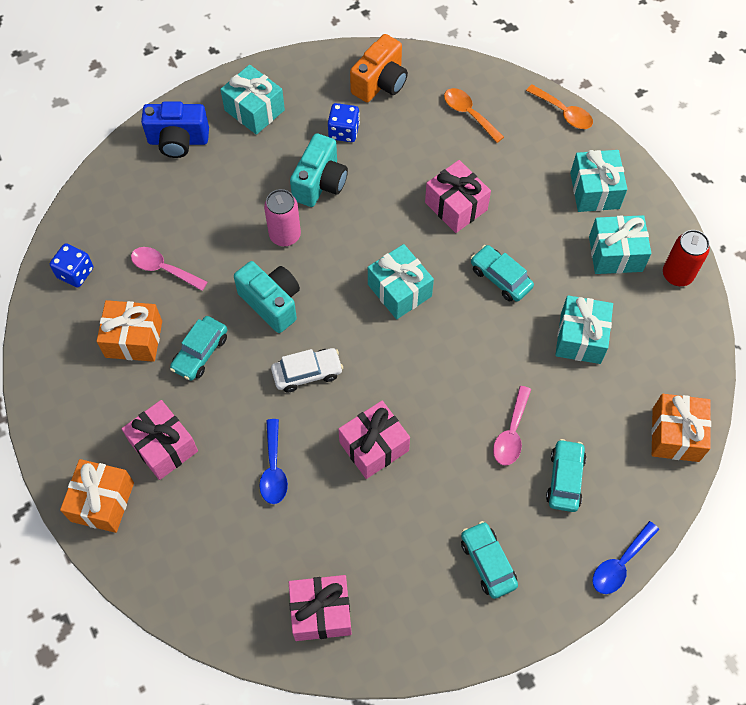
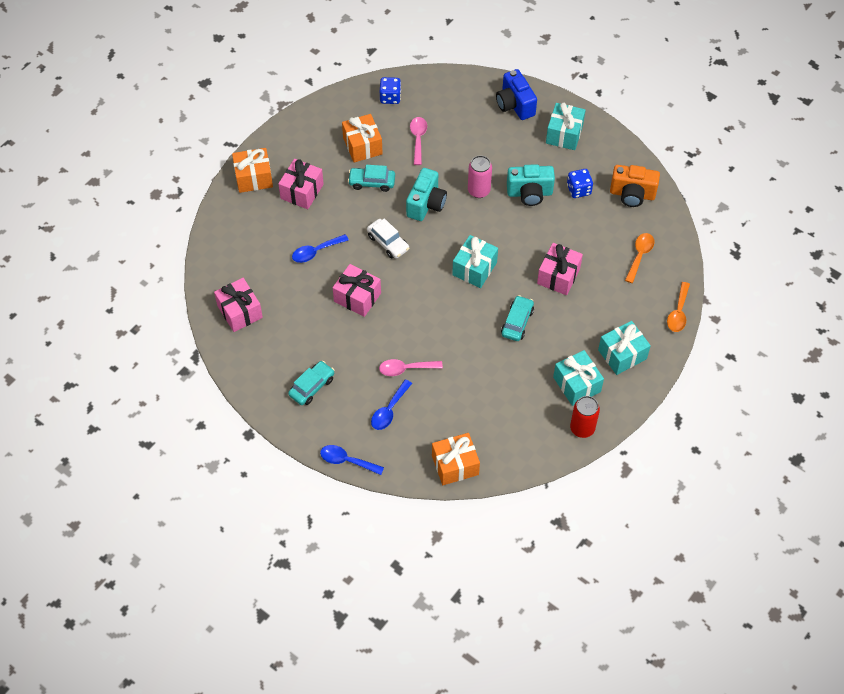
camera: 65 degrees right, 5 degrees down
(565, 479) = (389, 410): turquoise car -> blue spoon
(580, 338) = (497, 385): turquoise gift -> none

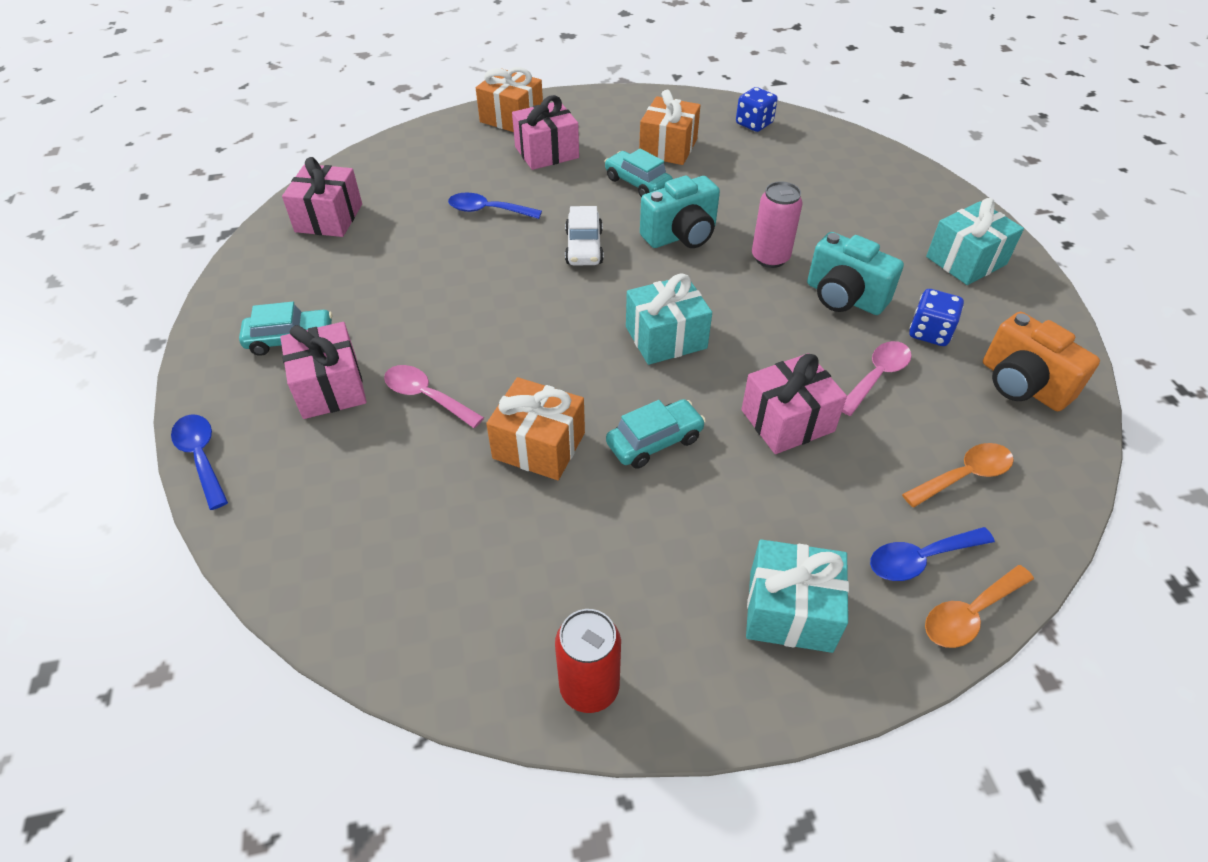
camera: 40 degrees right, 10 degrees down
(357, 297) = (474, 280): pink gift -> pink gift (330, 387)
(389, 410) = (339, 432): blue spoon -> blue spoon (920, 558)
(418, 139) = (745, 172): pink spoon -> pink spoon (877, 376)
(455, 465) = (322, 580): orange gift -> orange gift (539, 446)
(515, 105) = (918, 199): blue camera -> none
(577, 384) = (657, 602): turquoise gift -> none

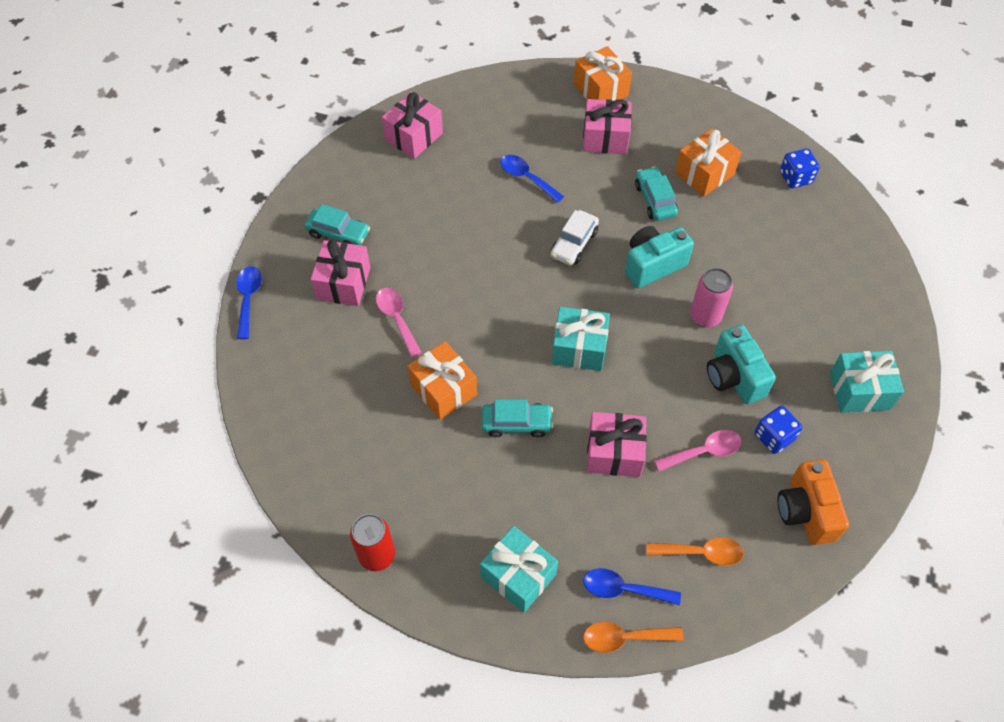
camera: 30 degrees right, 10 degrees up
(681, 236) = (652, 265): turquoise camera -> turquoise camera turned 150 degrees clockwise

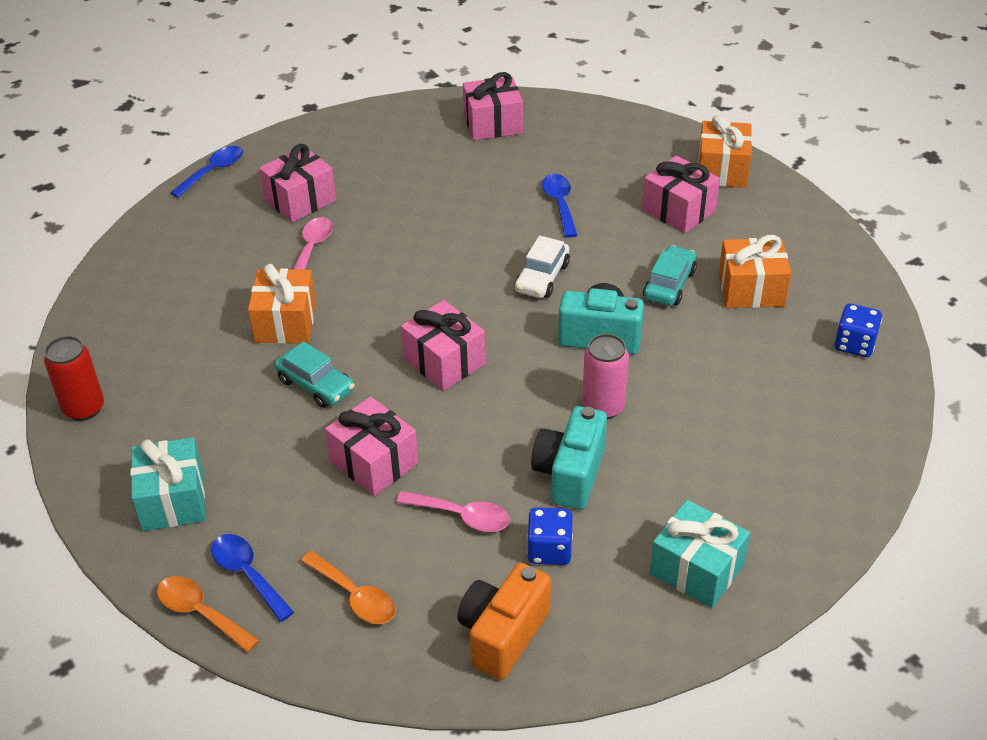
camera: 40 degrees right, 15 degrees down
(338, 233) = (340, 162): turquoise car -> none
(574, 243) = (542, 278): white car -> white car turned 45 degrees counterclockwise
(579, 348) = (444, 361): turquoise gift -> pink gift

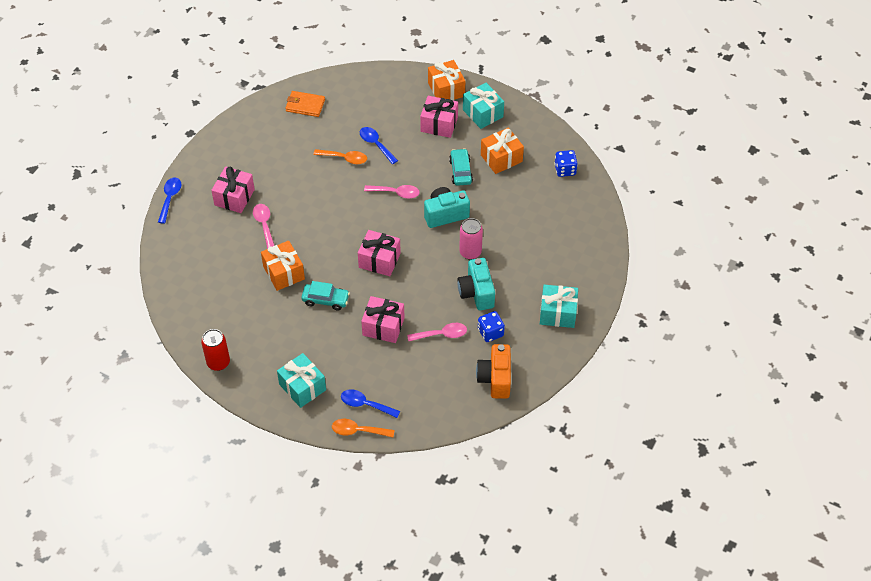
camera: 30 degrees left, 10 degrees up
(354, 596) = (420, 392): orange spoon -> orange spoon (344, 158)
(493, 124) = (305, 105): pink gift -> orange wallet
(542, 278) = (396, 193): white car -> pink spoon
(761, 219) = (483, 113): none -> turquoise gift

